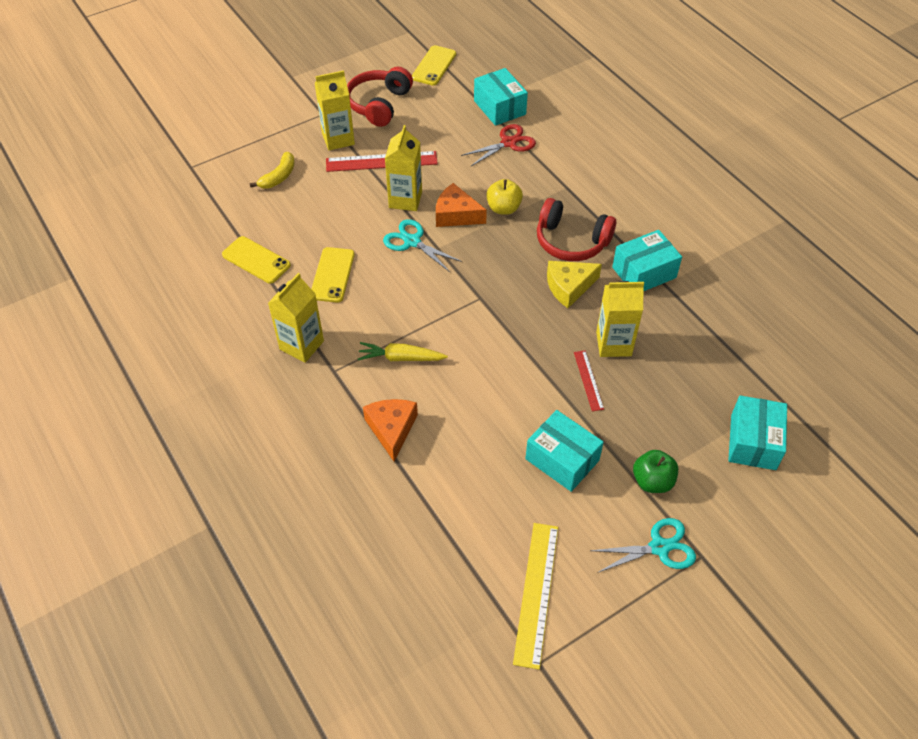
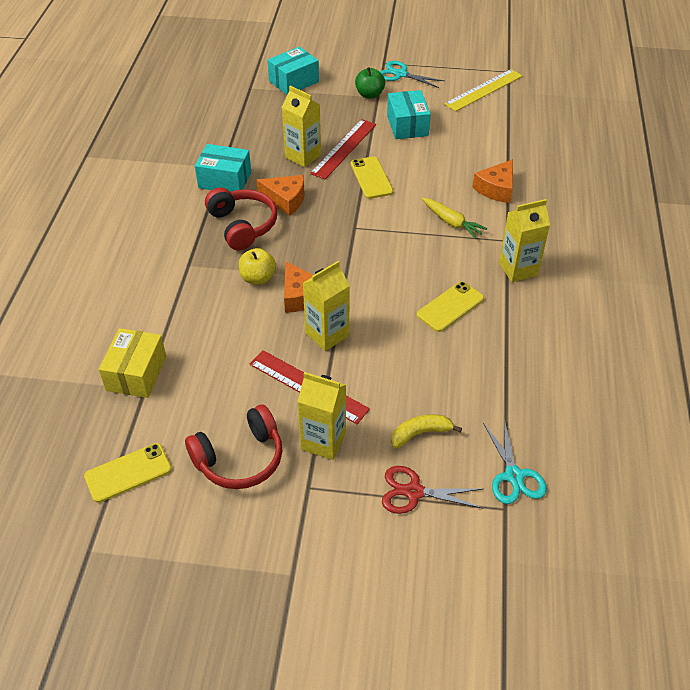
camera: 140 degrees left, 5 degrees down
(256, 260) = (506, 358): yellow phone -> yellow phone (371, 178)
(412, 242) = (360, 295): turquoise scissors -> turquoise scissors (514, 476)
(499, 107) = (136, 373): turquoise box -> yellow box
(508, 143) = (178, 332): red scissors -> red scissors (414, 492)
(569, 287) = (285, 200): yellow cheese -> orange cheese
(588, 380) = (344, 148): red ruler -> red ruler, size x1.80

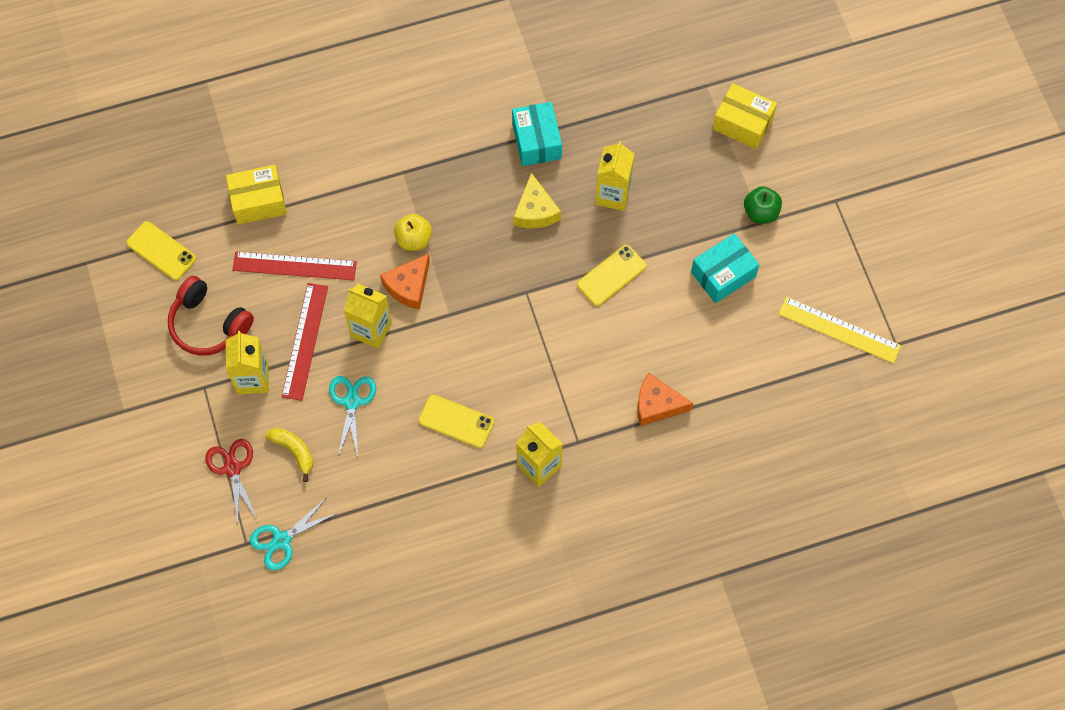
camera: 65 degrees right, 20 degrees up
(243, 225) = (478, 191): red headphones -> none
(285, 200) = (535, 211): orange cheese -> yellow cheese
(294, 81) = (742, 123): turquoise box -> yellow box
(344, 148) = (647, 228): red ruler -> red ruler (294, 266)
(400, 74) = (821, 228): turquoise scissors -> turquoise scissors (352, 402)
(451, 222) = (579, 379): yellow carrot -> none

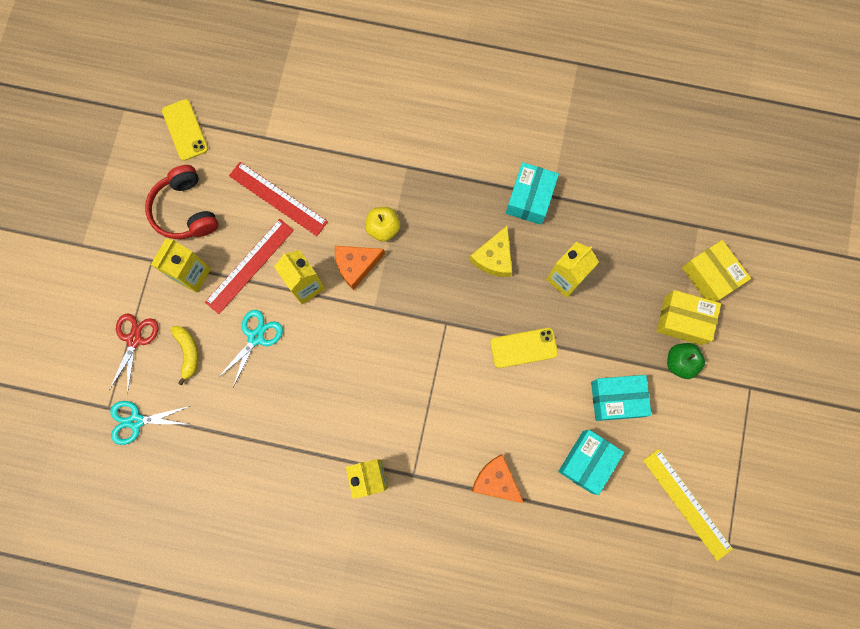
camera: 30 degrees right, 10 degrees up
(258, 201) = (281, 130): yellow box -> yellow box (683, 320)
(456, 421) = (327, 401): yellow phone -> none
(729, 343) = (587, 462): none -> turquoise box

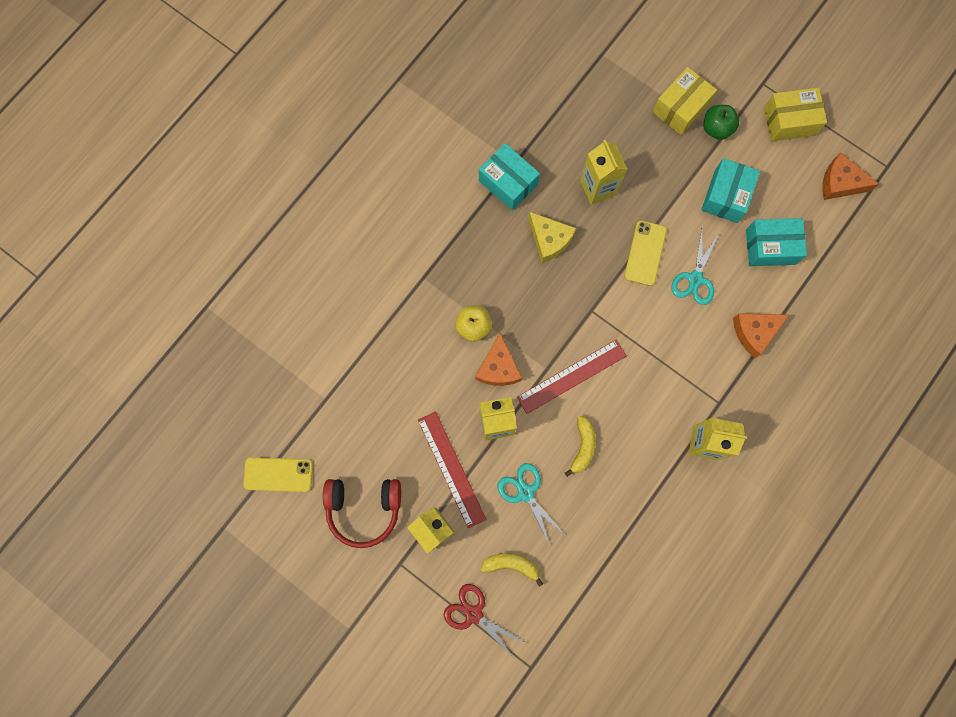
camera: 65 degrees left, 0 degrees up
(136, 421) = (557, 644): turquoise scissors -> turquoise scissors (695, 279)
(278, 199) = (396, 413): red ruler -> red ruler (571, 376)
(318, 369) = (582, 446): none -> yellow banana
(587, 462) = (770, 247): turquoise box -> turquoise box turned 60 degrees counterclockwise
(687, 504) = (840, 183): yellow ruler -> orange cheese
(710, 276) = (651, 67): yellow box -> yellow box (789, 121)

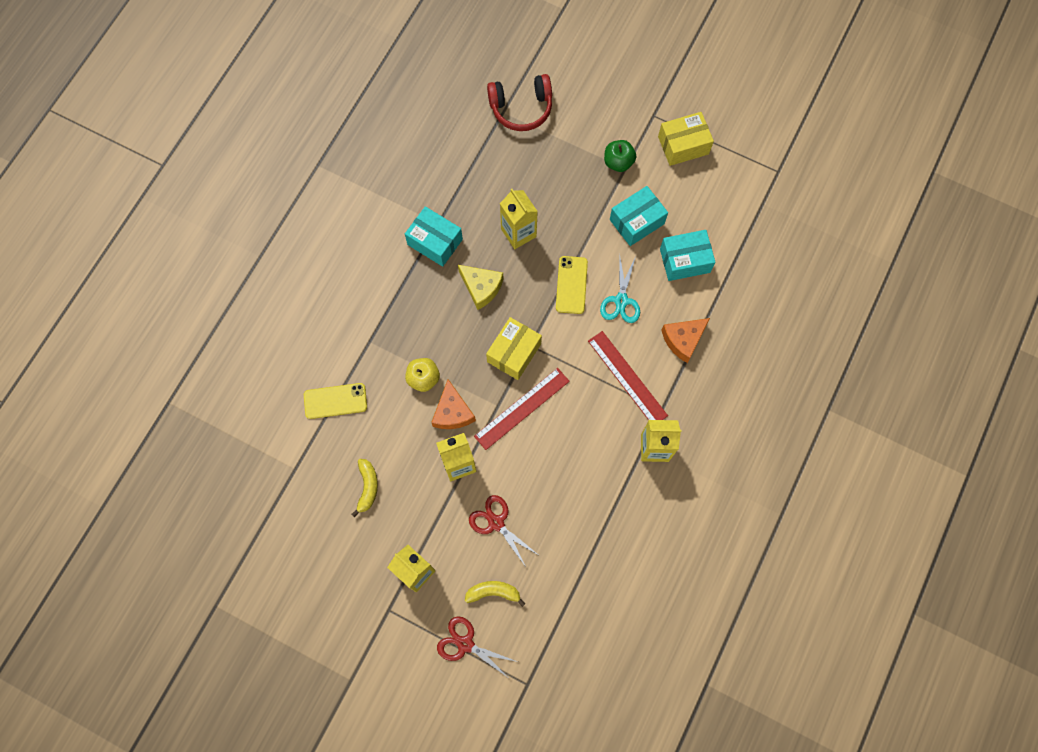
camera: 10 degrees left, 5 degrees down
(278, 474) = (260, 547): yellow phone -> yellow phone (335, 401)
(364, 509) = (347, 565): red headphones -> red headphones (521, 108)
(451, 469) = (423, 513): red ruler -> red ruler (627, 378)
(525, 493) = (496, 523): turquoise scissors -> red scissors
(582, 446) = (542, 471): yellow banana -> yellow banana (367, 487)
(680, 108) = (582, 149): yellow box -> yellow box (514, 353)
(726, 196) = (636, 221): turquoise box -> turquoise box turned 45 degrees clockwise
(840, 183) = (738, 193): orange cheese -> none

